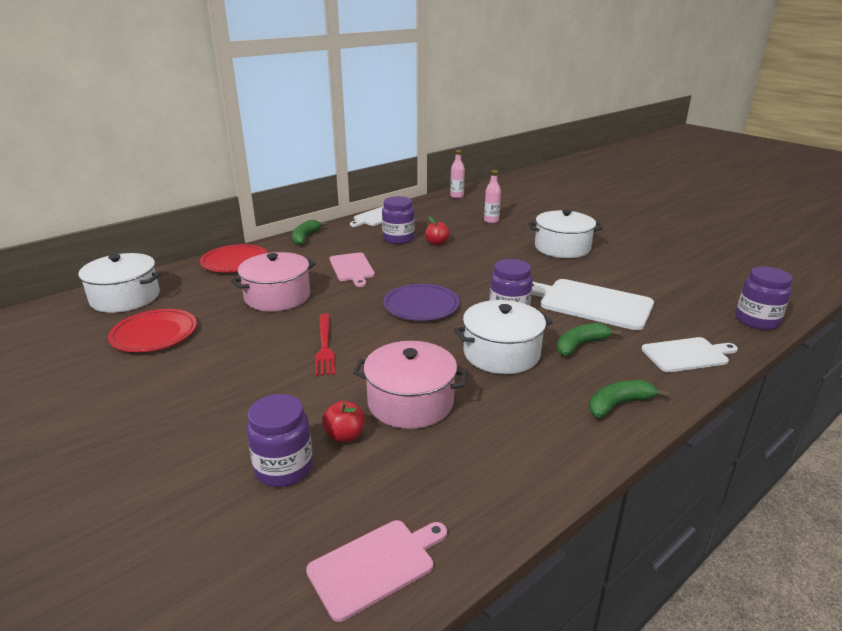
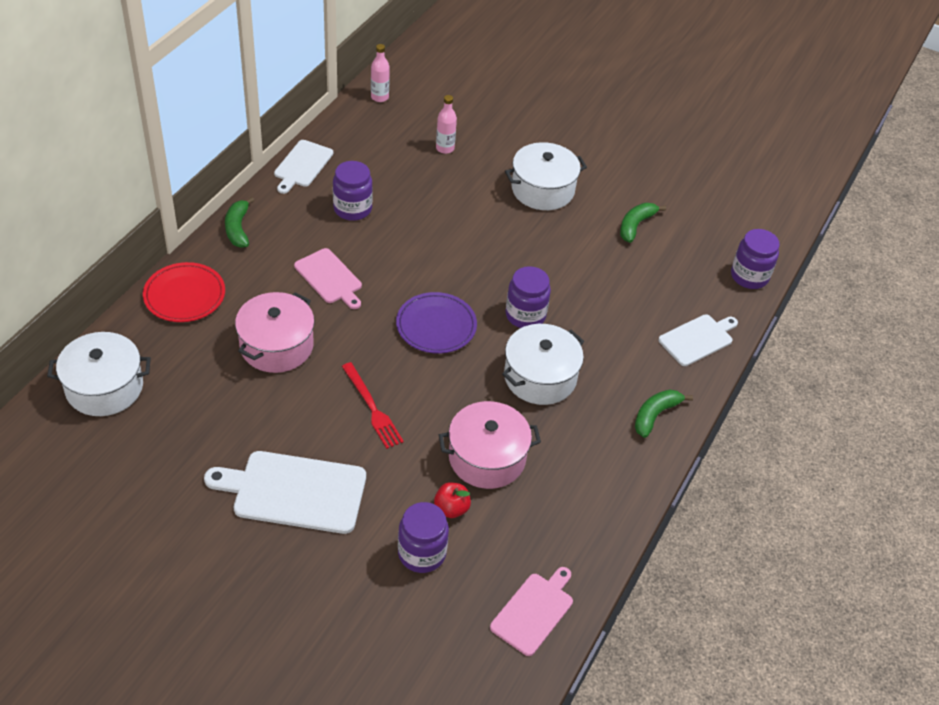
camera: 25 degrees left, 20 degrees up
(154, 334) = (187, 434): red plate -> none
(436, 243) = (401, 209): red apple -> none
(580, 345) = (605, 348): green banana -> green banana (635, 225)
(591, 303) = (599, 284): white cutting board -> white cutting board (294, 492)

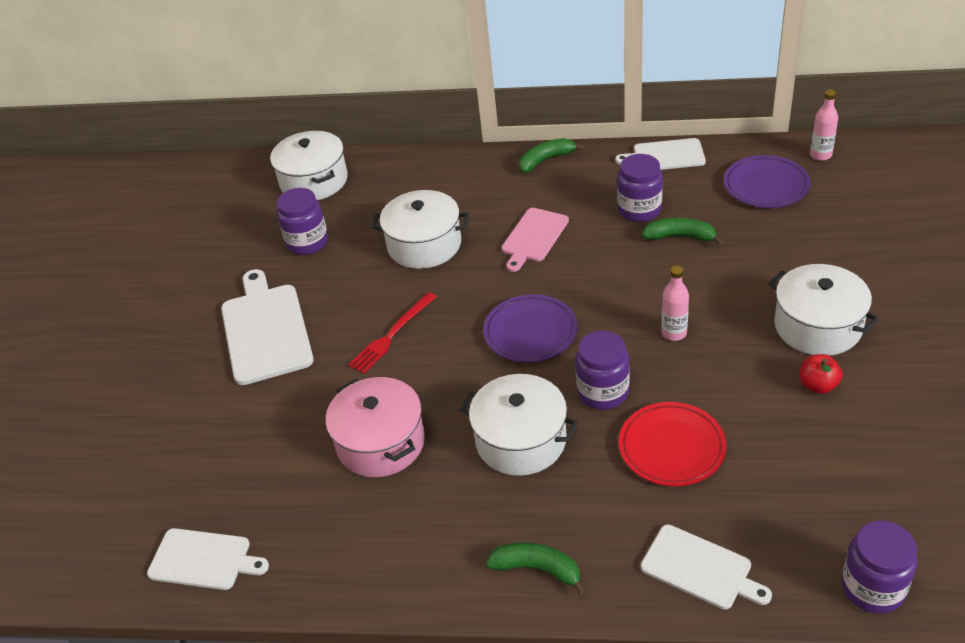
camera: 75 degrees right, 5 degrees down
(184, 295) = (442, 171): red plate -> red plate (671, 447)
(277, 346) = (424, 245): pink pot -> white pot
(387, 137) = (766, 185): none -> purple plate
(422, 553) = (237, 443): purple jar -> purple jar (307, 242)
(445, 148) = (797, 228): pink bottle -> pink bottle (674, 333)
(451, 508) = (301, 442): red apple -> red apple (818, 385)
(533, 611) = (203, 559): pink cutting board -> white cutting board
(635, 225) = (846, 431): green banana -> green banana (680, 237)

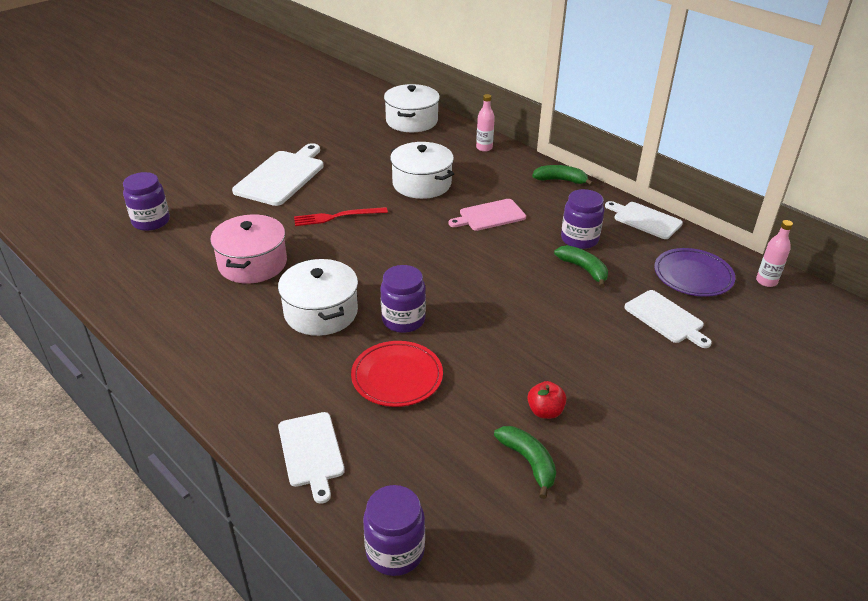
camera: 35 degrees right, 5 degrees down
(203, 559) = (101, 259): white cutting board -> white cutting board (666, 318)
(307, 242) = (363, 148): purple jar -> purple jar (151, 221)
(530, 332) = (411, 262): purple plate -> none
(537, 569) = (229, 381): green banana -> green banana (528, 462)
(674, 333) = (496, 318): pink bottle -> pink bottle (484, 148)
(818, 326) = (600, 378): white pot -> none

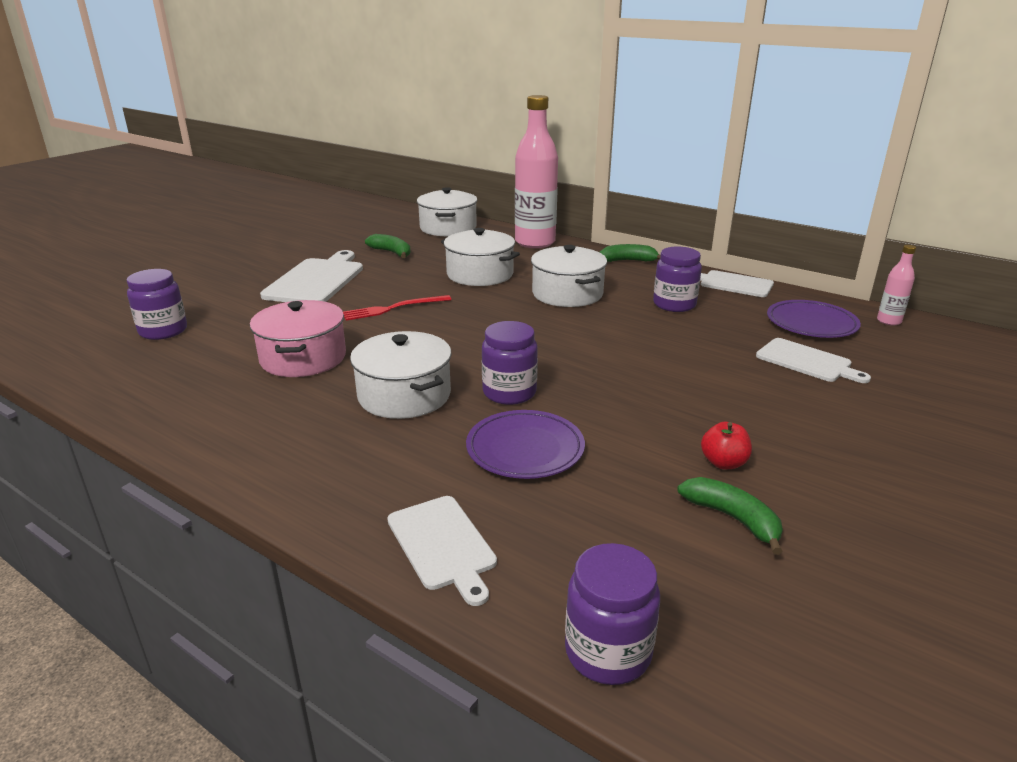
camera: 10 degrees left, 10 degrees down
(397, 377) = (525, 449): red plate -> purple plate
(484, 148) = (535, 242): pink bottle -> pink bottle, size x2.26
(490, 216) = (567, 294): pink cutting board -> white pot
(583, 269) = (693, 328): green banana -> green banana (391, 252)

